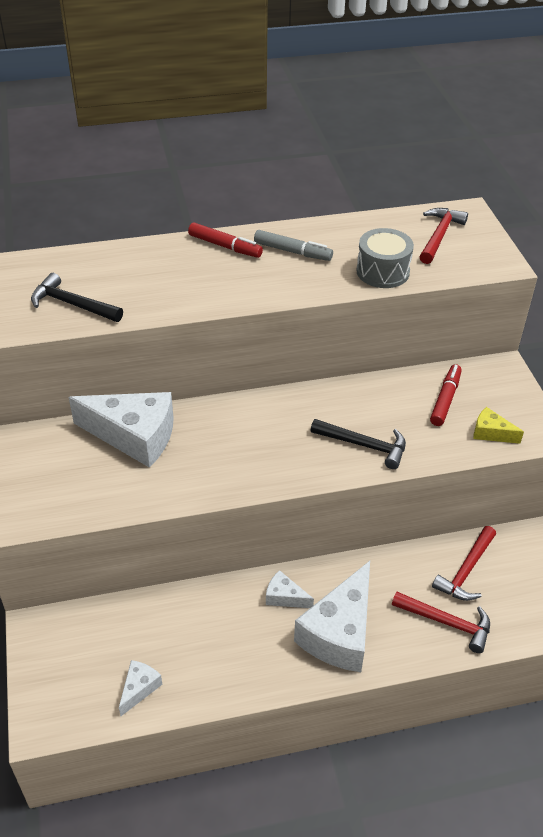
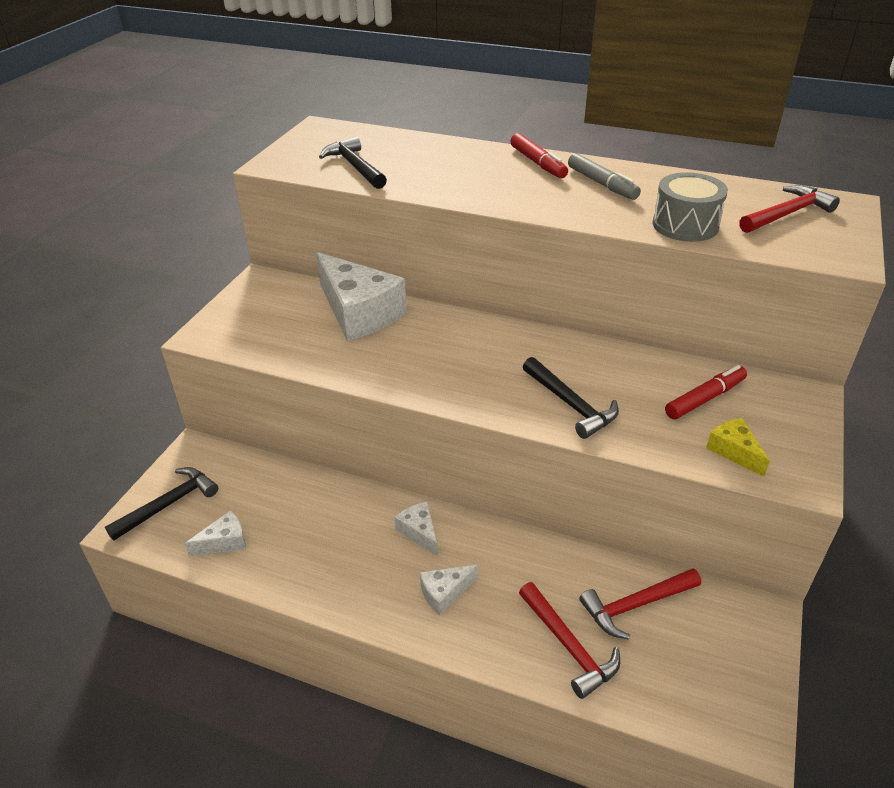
camera: 35 degrees right, 5 degrees down
(59, 685) = (168, 504): none -> black hammer
(340, 632) = (445, 593): white cheese -> white cheese, size x0.46

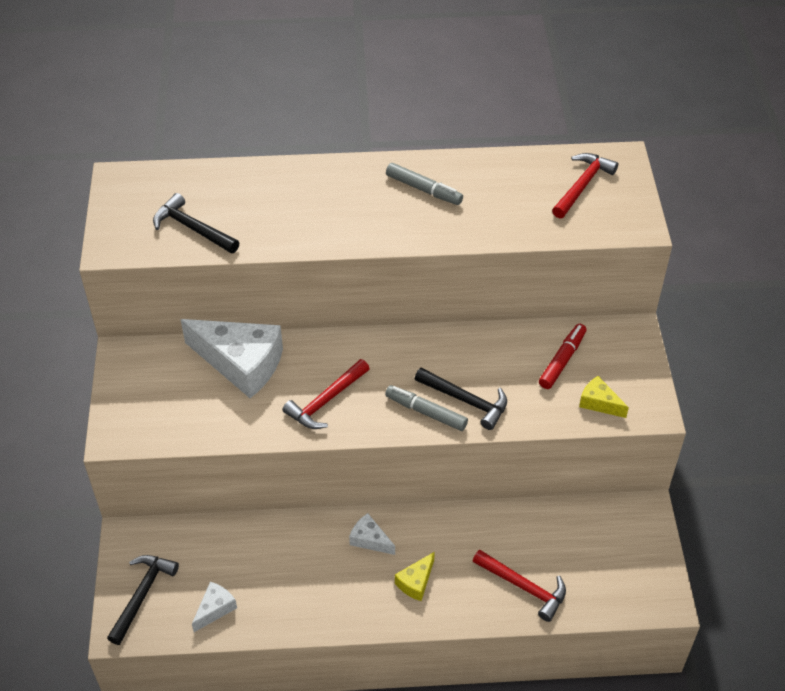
camera: 25 degrees left, 10 degrees up
(445, 593) = (416, 582): white cheese -> yellow cheese
(519, 402) = (426, 412): none -> grey marker
(538, 163) = (356, 176): red marker -> none
(636, 605) = (557, 537): red hammer -> red hammer (326, 401)
(685, 225) = (510, 223): grey drum -> none

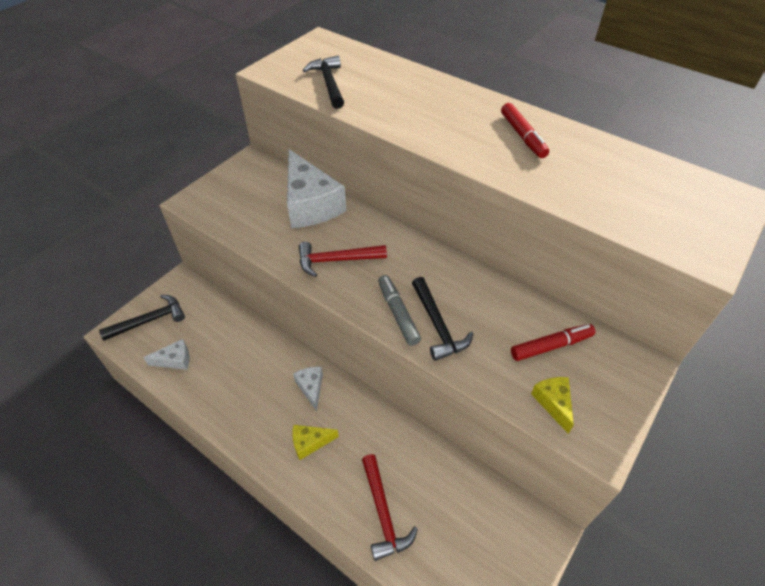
camera: 40 degrees right, 0 degrees up
(424, 189) = (522, 136): grey marker -> red marker
(582, 186) = (675, 199): red hammer -> none

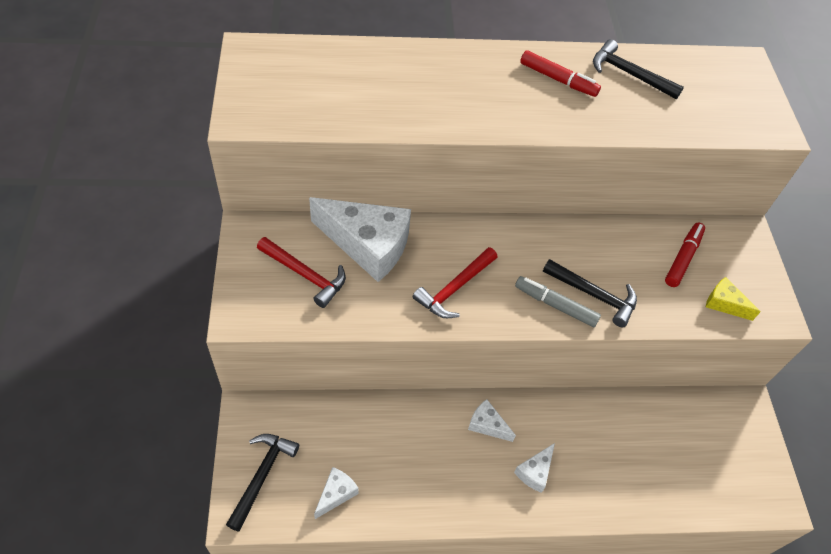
camera: 45 degrees left, 5 degrees up
(310, 443) = (535, 472): yellow cheese -> white cheese
(329, 83) = (326, 104): black hammer -> black hammer (629, 74)
(383, 512) = (640, 481): red hammer -> red hammer (305, 275)

